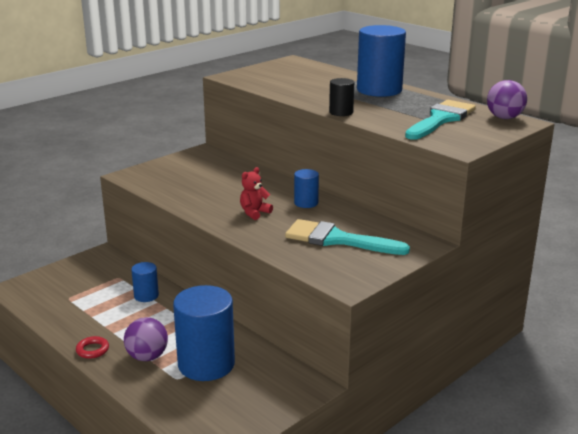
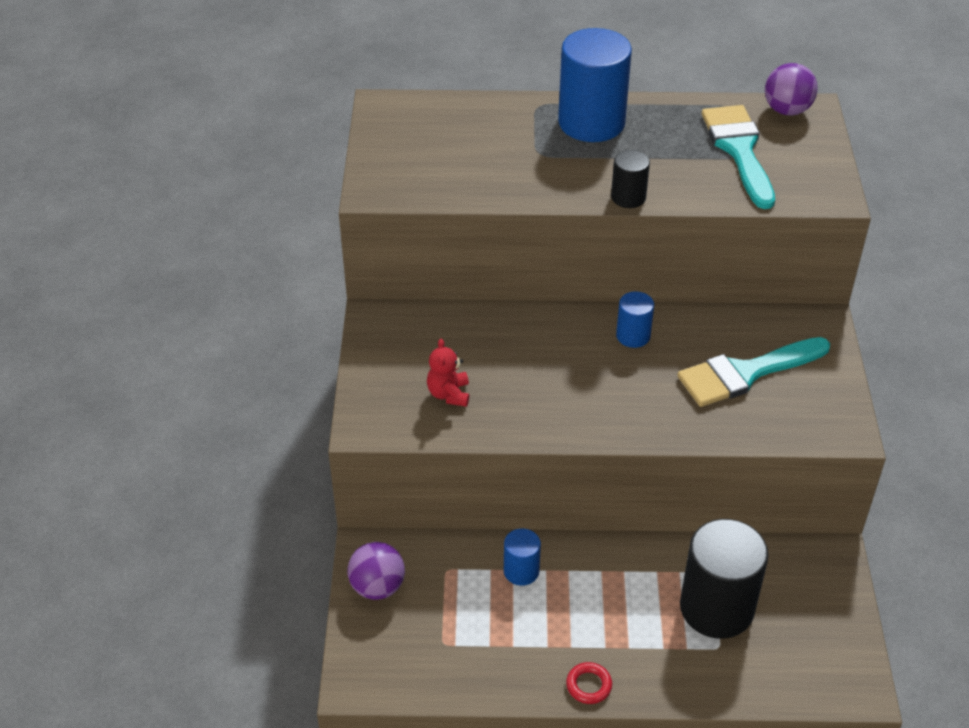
camera: 45 degrees left, 20 degrees up
(147, 357) = (652, 646): purple ball -> purple ball (377, 587)
(206, 364) = (716, 608): blue cylinder -> black cylinder
(254, 213) = (609, 389): red teddy bear -> red teddy bear (449, 394)

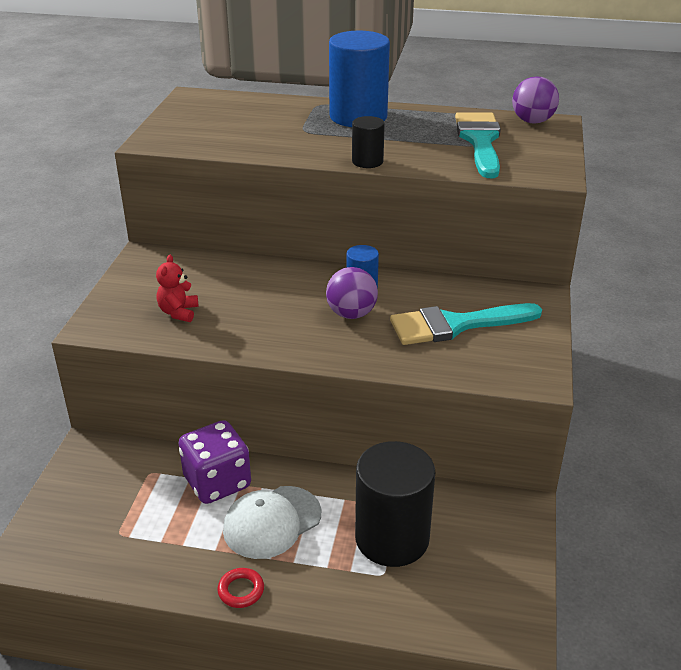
camera: 10 degrees right, 10 degrees down
(377, 587) = (81, 478): purple ball -> purple ball (351, 314)
(521, 571) = (217, 482): blue cylinder -> purple dice
(593, 608) = (272, 522): none -> white cap

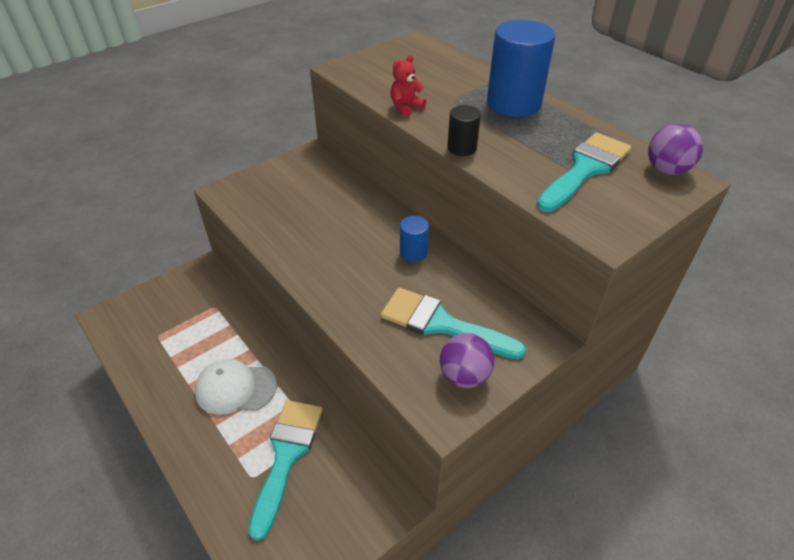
camera: 40 degrees right, 10 degrees up
(178, 312) = (279, 207): red teddy bear -> red teddy bear (406, 107)
(217, 482) = (239, 338): purple dice -> none
(241, 590) = (169, 422): red ring -> none
(351, 314) = (380, 270): purple ball -> purple ball (464, 376)
(392, 538) = (286, 455): black cylinder -> turquoise brush

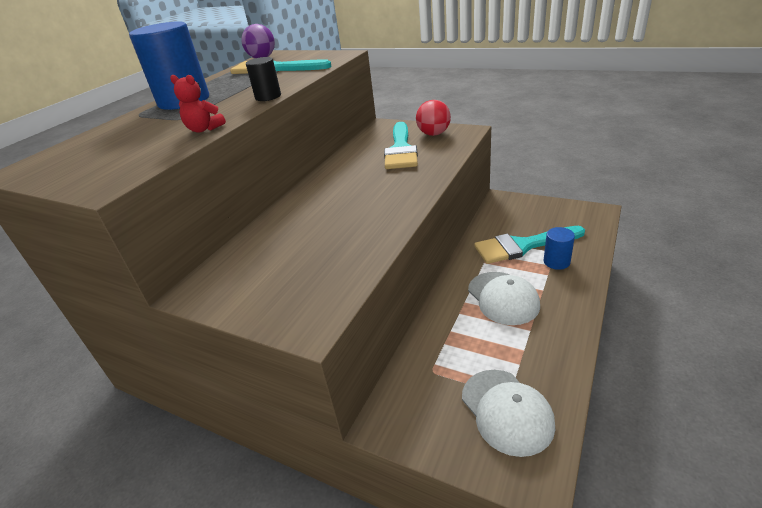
camera: 110 degrees left, 10 degrees down
(149, 328) = (506, 411): none -> white cap
(413, 252) = (337, 178): blue cylinder -> blue cylinder (556, 262)
(464, 376) = (433, 134): purple ball -> red ball

